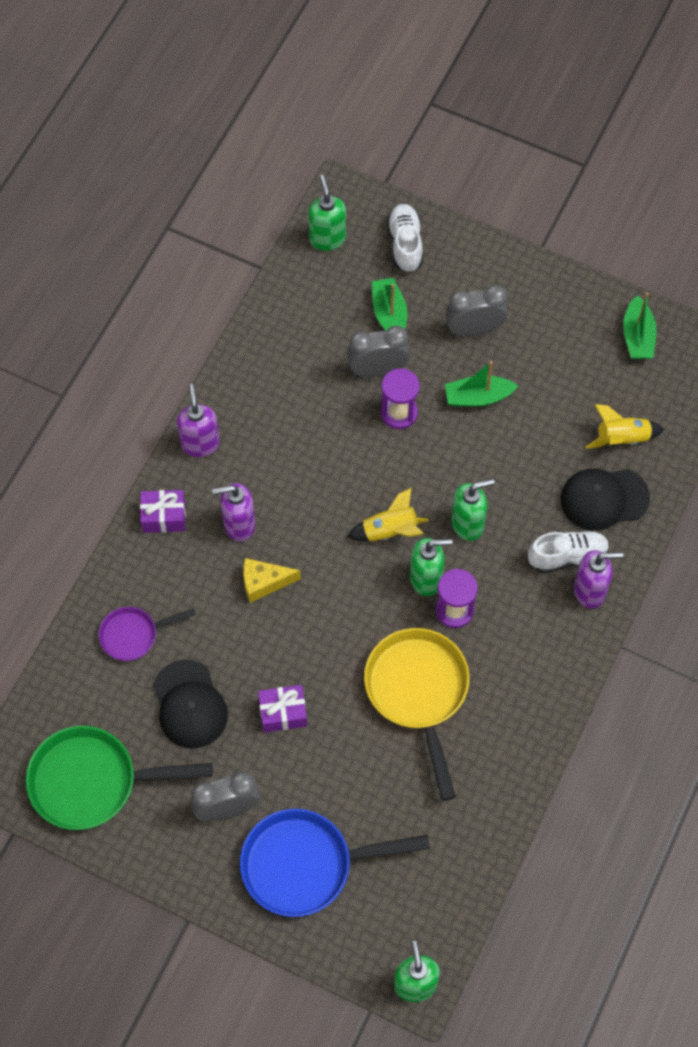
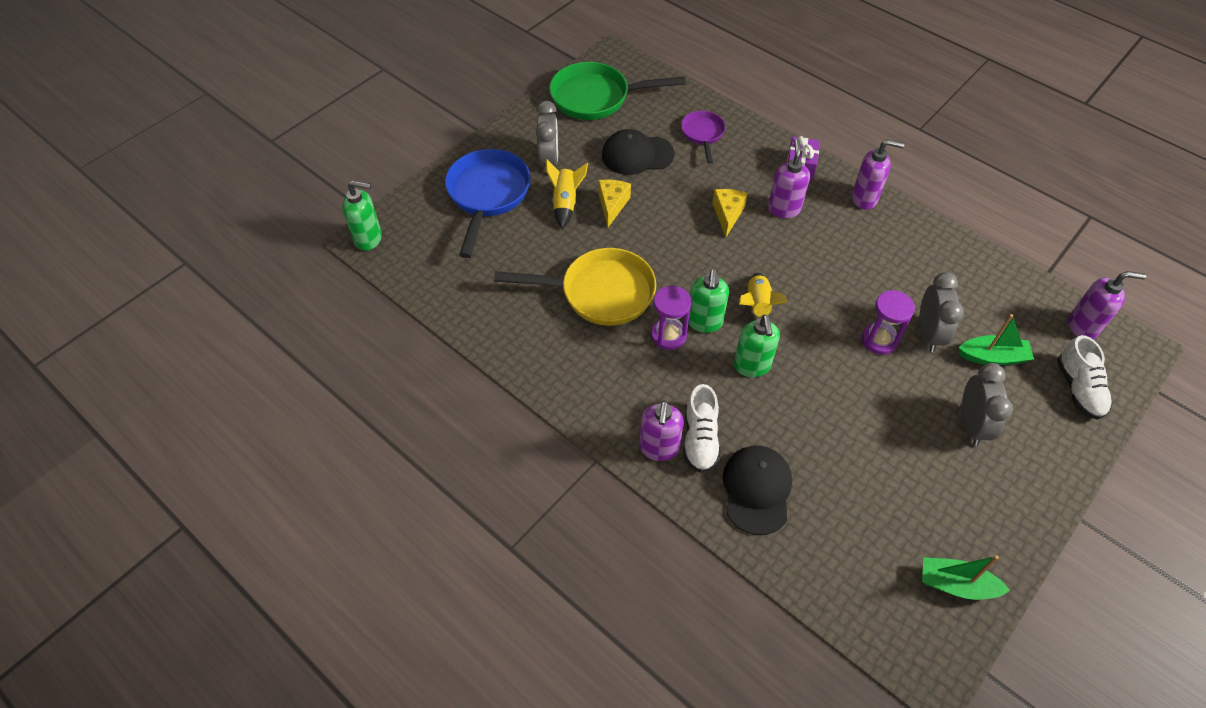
camera: 105 degrees right, 10 degrees down
(92, 782) = (596, 98): green pan -> green pan turned 105 degrees counterclockwise
(283, 713) = (612, 205): purple gift -> yellow cheese
(327, 238) = (1083, 326): green soap dispenser -> purple soap dispenser
(405, 244) = (1078, 389): white shoe -> white shoe turned 75 degrees clockwise
(478, 397) = (890, 408): green boat -> none
(622, 438) = (825, 528): yellow rocket -> yellow rocket (565, 203)

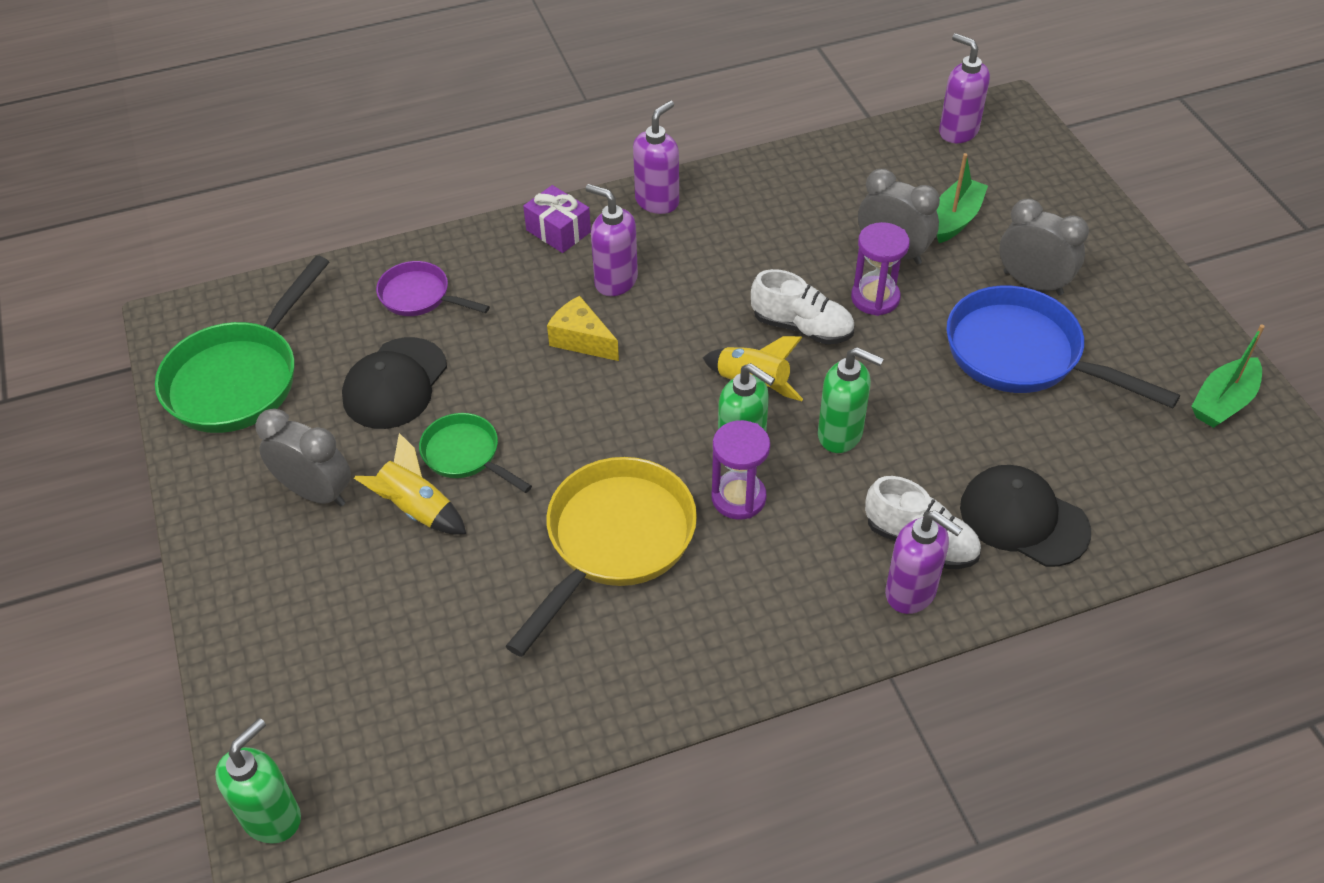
camera: 60 degrees left, 5 degrees down
(487, 195) = (318, 603): blue pan -> blue pan (1022, 355)
(612, 205) = (465, 455): yellow cheese -> green pan
(1078, 389) = (1033, 178): white shoe -> white shoe (802, 327)
(1083, 326) = (958, 131): purple soap dispenser -> purple soap dispenser turned 75 degrees counterclockwise

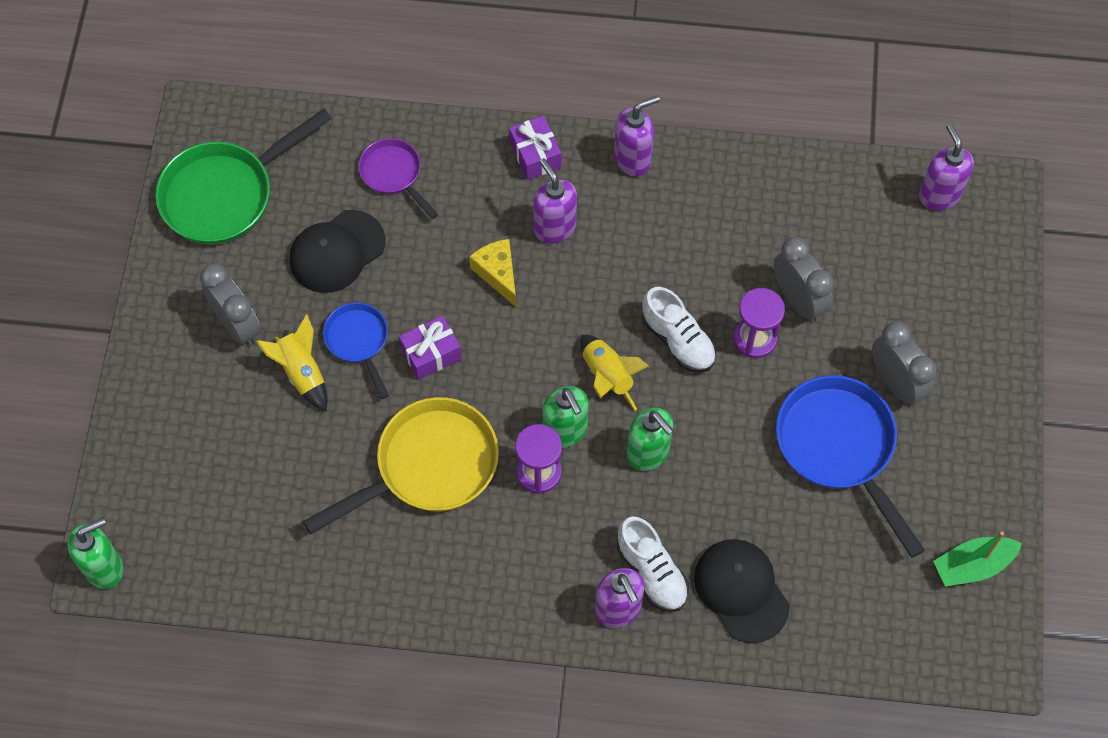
camera: 25 degrees right, 15 degrees up
(465, 455) = (358, 341): green pan -> blue pan
(553, 436) = (431, 354): none -> purple gift
(955, 219) = (874, 289): green boat -> none

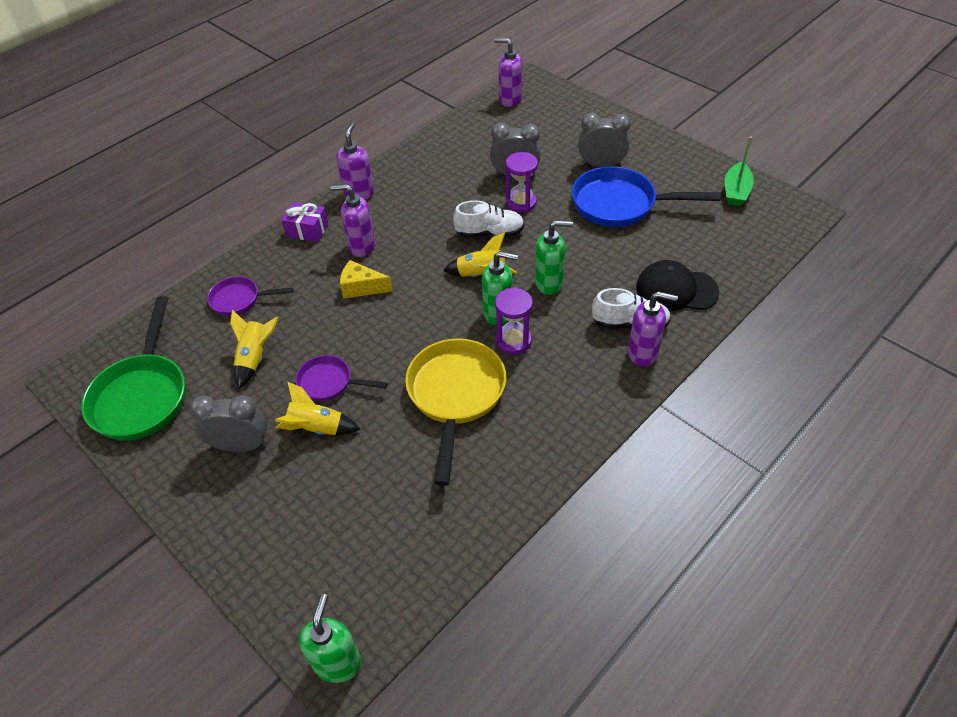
camera: 50 degrees left, 15 degrees down
(337, 252) = (255, 358): black cap -> yellow rocket
(358, 341) = (329, 383): blue pan -> purple pan
(431, 354) = (379, 349): purple gift -> none

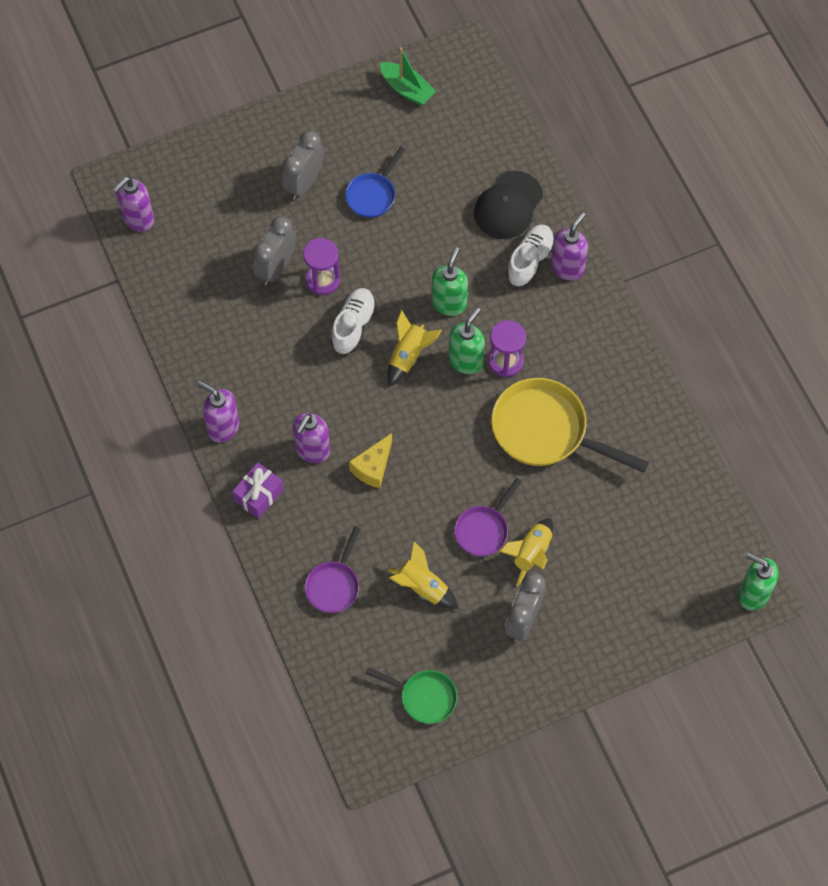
camera: 70 degrees left, 15 degrees up
(142, 396) = (424, 697): green pan -> green pan, size x0.55
(620, 204) = (373, 195): blue pan -> blue pan, size x0.55

